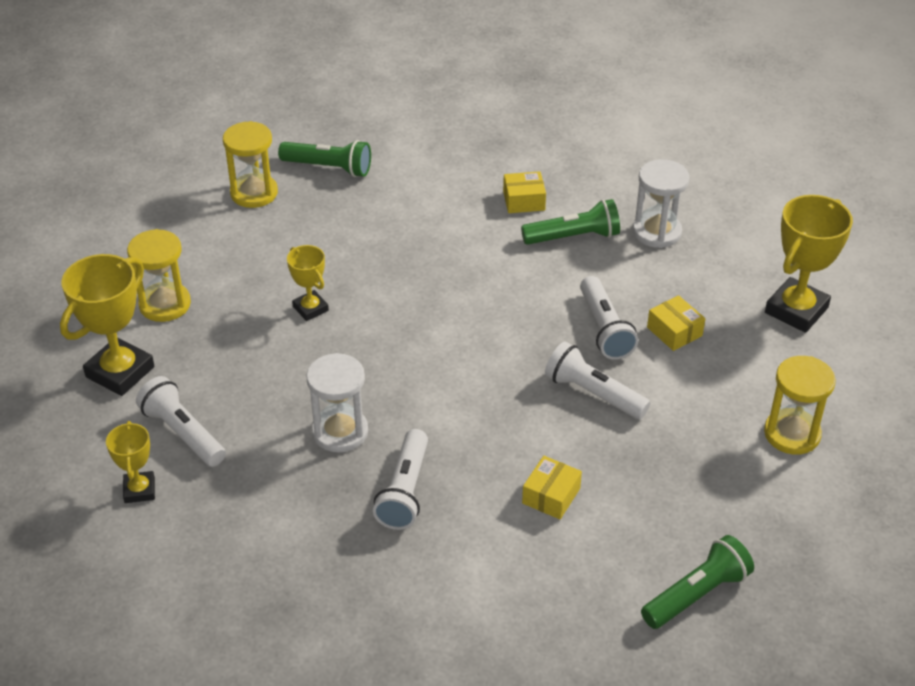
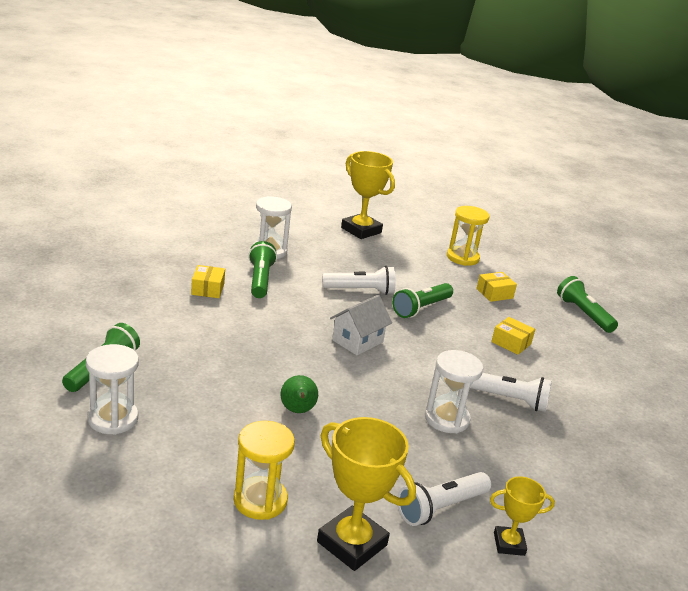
camera: 85 degrees left, 15 degrees down
(254, 193) = (113, 419): yellow hourglass -> white hourglass
(310, 308) = (297, 411): yellow trophy -> green pear
(474, 339) = (357, 341): none -> white house
(593, 393) = (421, 308): white flashlight -> green flashlight
(674, 331) = (369, 269): yellow box -> yellow box (494, 293)

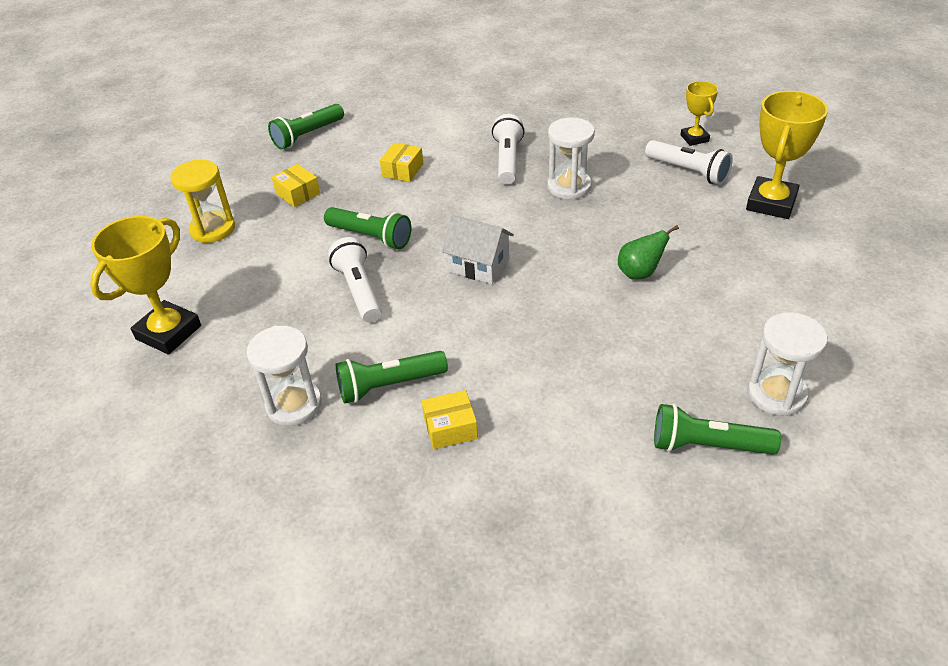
camera: 100 degrees left, 15 degrees up
(260, 500) = (778, 259): yellow hourglass -> none

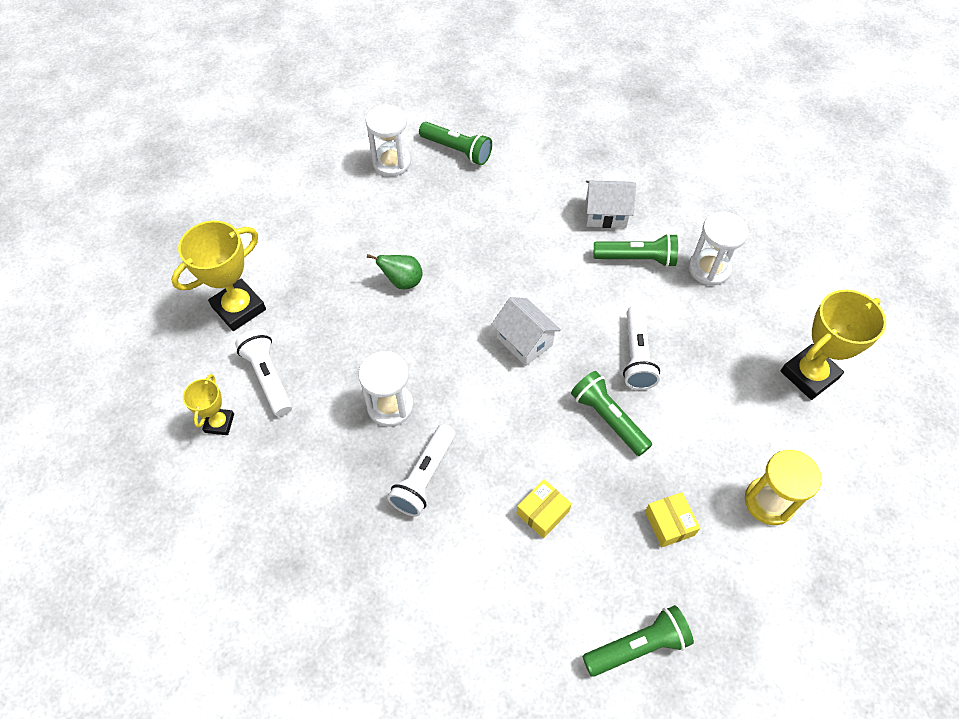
camera: 160 degrees left, 15 degrees up
(450, 428) = (605, 214): yellow box -> white house

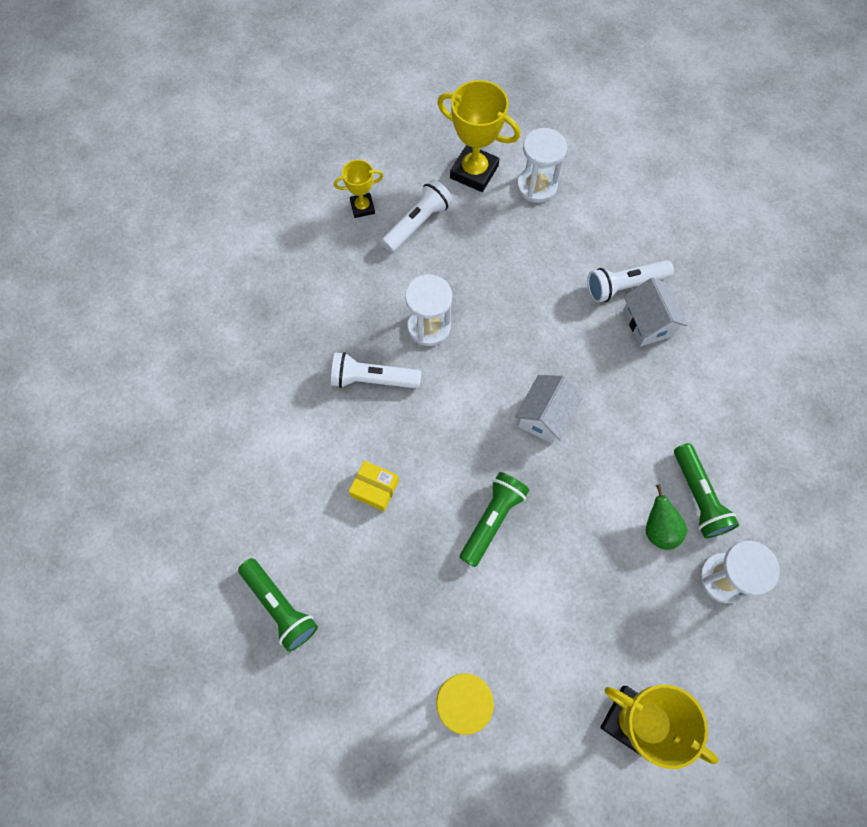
camera: 70 degrees right, 10 degrees up
(391, 162) = (698, 223): white hourglass -> white hourglass (536, 186)
(402, 282) = (562, 287): green pear -> green pear (658, 529)
(457, 150) = (748, 276): green flashlight -> none
(605, 214) = (742, 448): white house -> white house (648, 323)
(636, 356) = (575, 528): white flashlight -> white flashlight (624, 286)
(669, 523) = (404, 606): yellow box -> none

